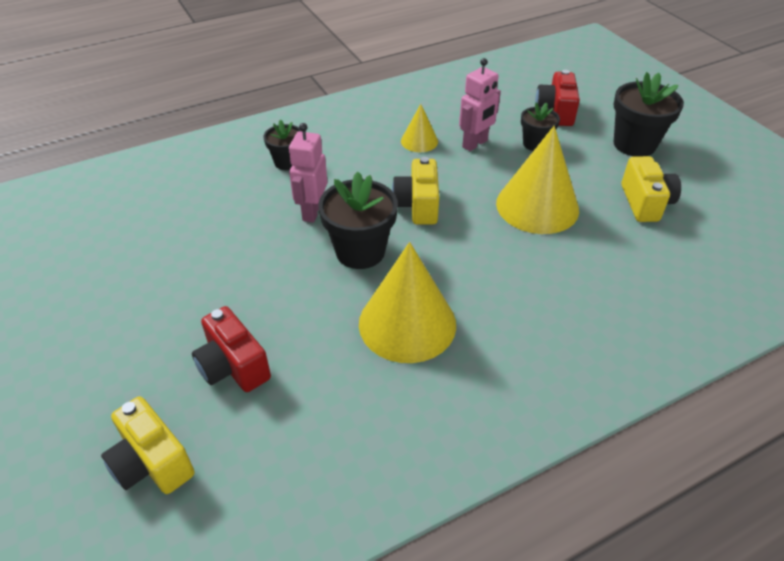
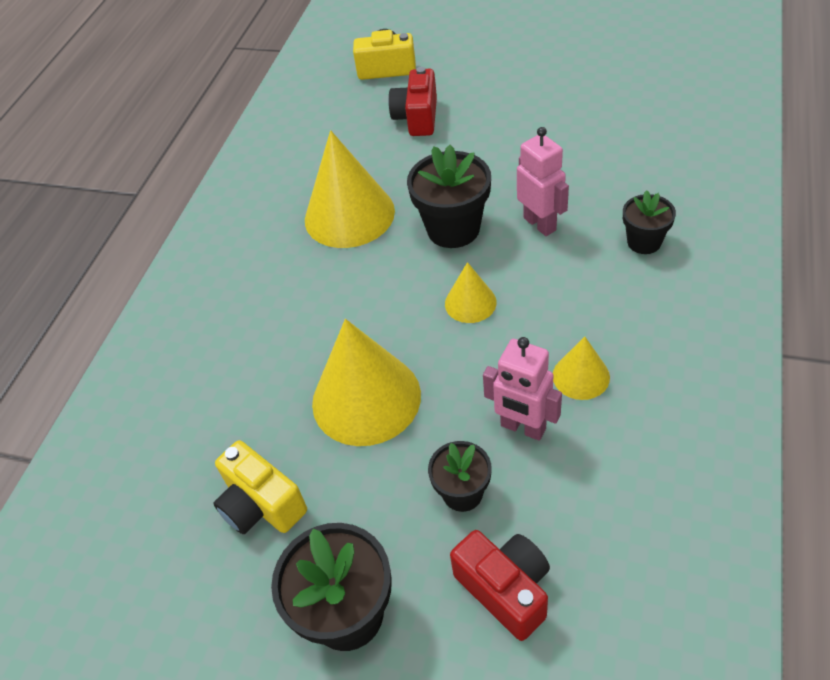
camera: 140 degrees right, 5 degrees up
(233, 366) = (417, 118): red camera -> red camera turned 90 degrees counterclockwise
(417, 205) = (470, 303): yellow camera -> yellow cone
(475, 144) = (523, 427): pink robot -> pink robot turned 60 degrees counterclockwise

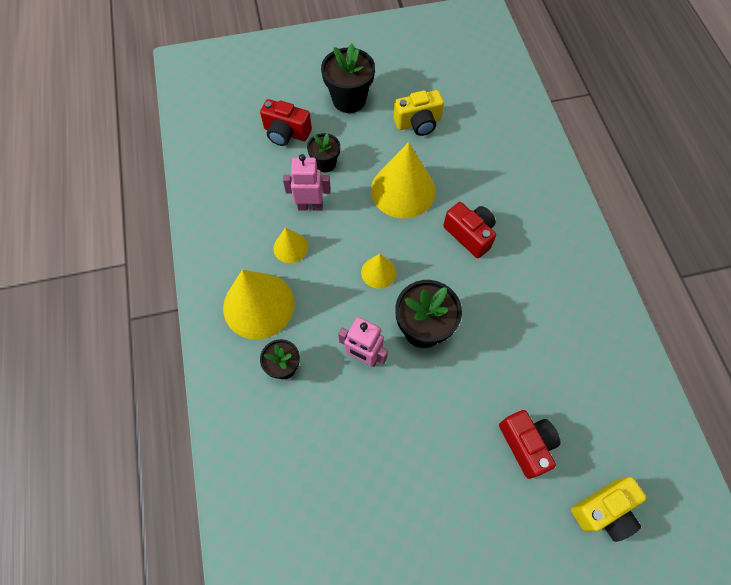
camera: 145 degrees right, 15 degrees up
(261, 505) = (418, 123): yellow camera -> yellow camera turned 150 degrees clockwise
(321, 306) = (469, 235): none -> red camera
(349, 215) = (505, 313): yellow cone -> yellow cone (258, 305)

